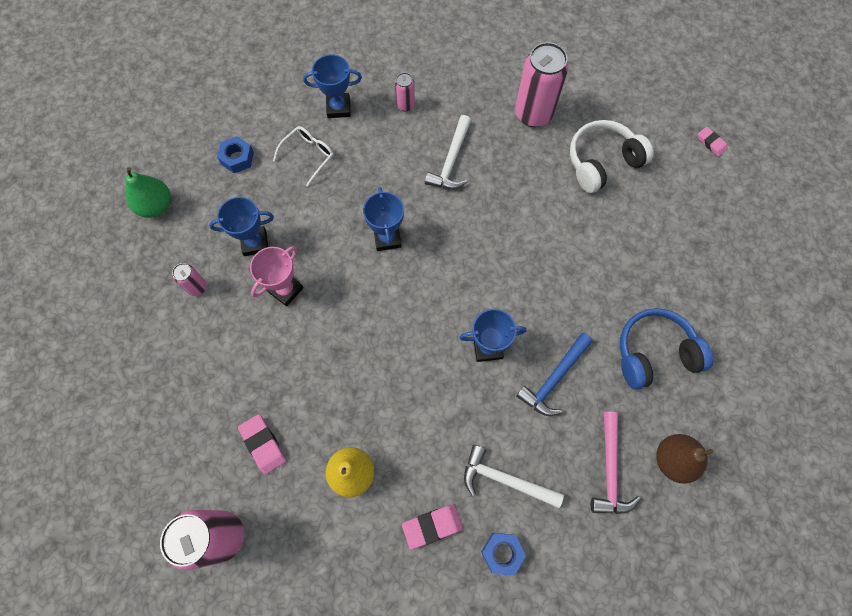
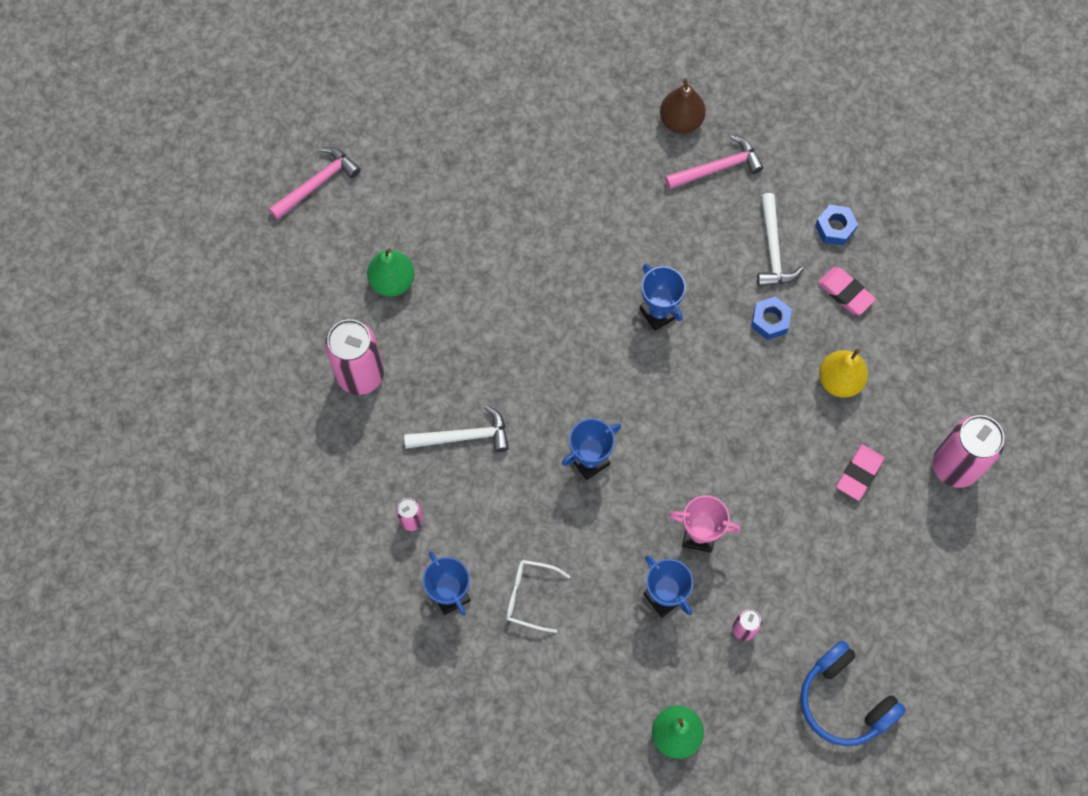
camera: 115 degrees left, 0 degrees up
(237, 158) = (572, 676): blue nut -> blue nut (770, 321)
(554, 379) = (658, 243): blue hammer -> none
(602, 162) = (392, 281): white headphones -> green pear
(654, 353) = (587, 165): blue headphones -> blue headphones (844, 700)
(711, 143) = (317, 183): pink eraser -> pink hammer

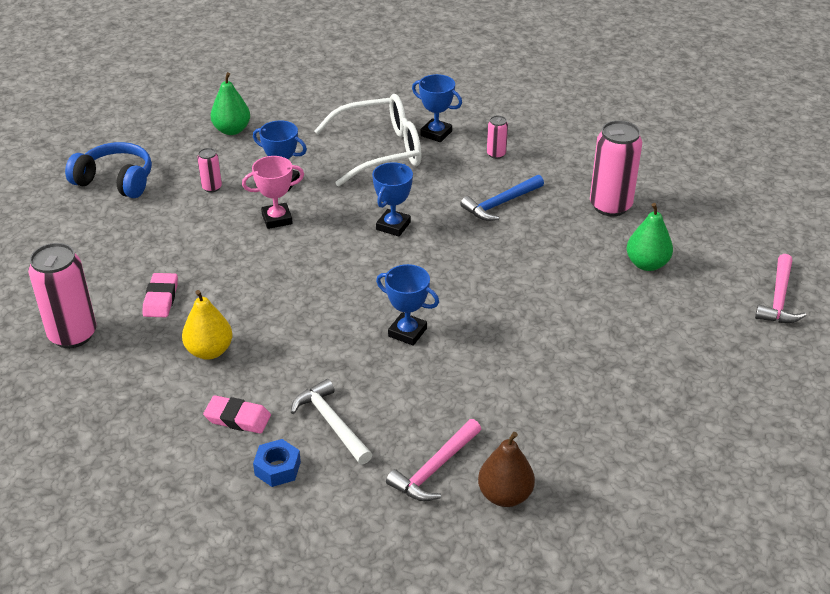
camera: 150 degrees right, 30 degrees down
(463, 437) = (500, 204): white hammer -> blue hammer
(529, 596) = (381, 151): white glasses -> white glasses, size x2.07
(770, 321) = (300, 367): blue nut -> none

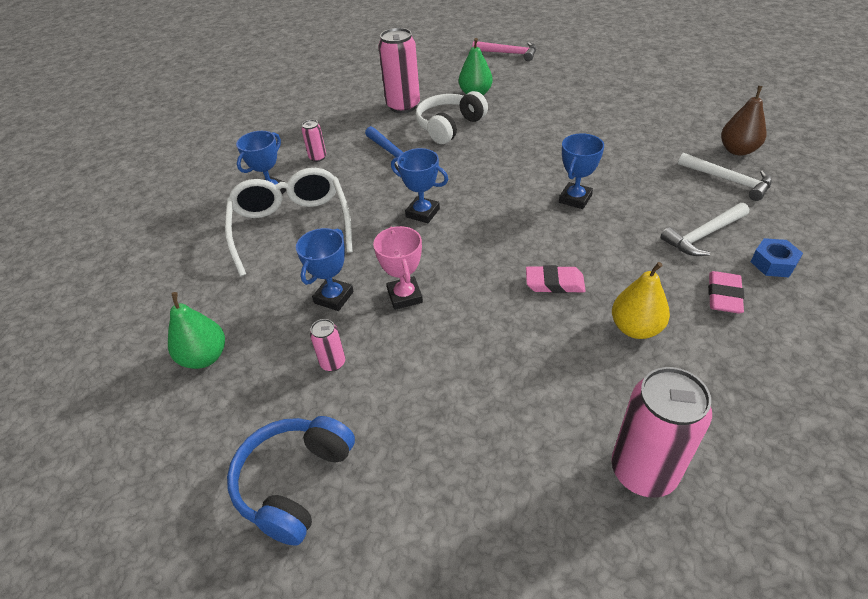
camera: 85 degrees left, 5 degrees up
(161, 299) = (556, 385): pink eraser -> pink eraser (554, 283)
(434, 469) = (728, 180): pink hammer -> white hammer
(562, 242) = (449, 126): none -> white headphones

